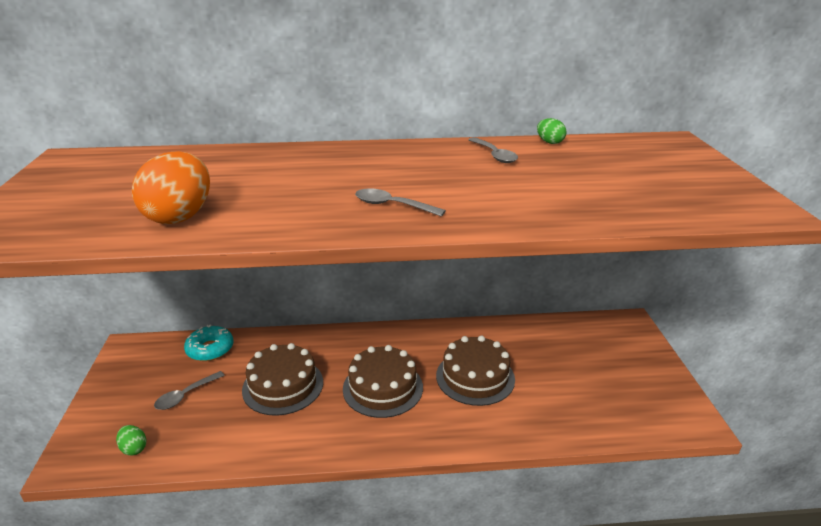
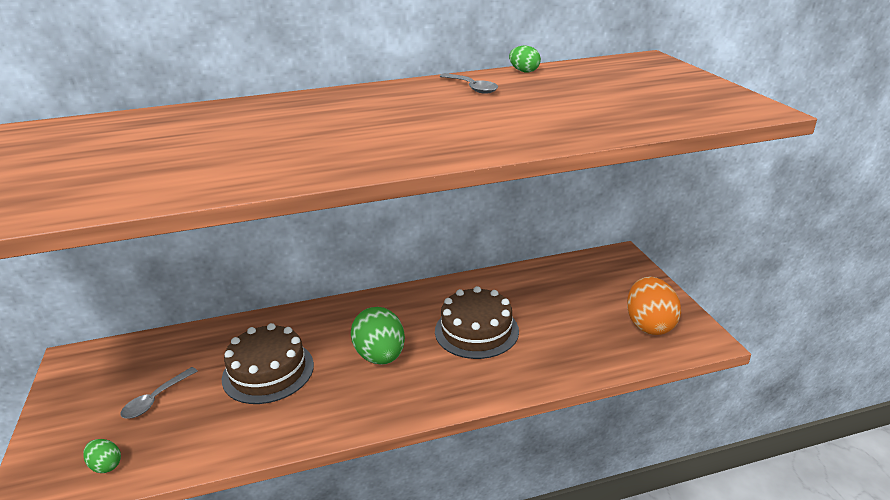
camera: 10 degrees left, 0 degrees up
(180, 216) = (139, 180): orange egg -> orange egg (649, 325)
(210, 349) = (174, 346): turquoise donut -> none
(383, 388) = (380, 356): brown cake -> green egg
(392, 205) = (379, 144): grey spoon -> none

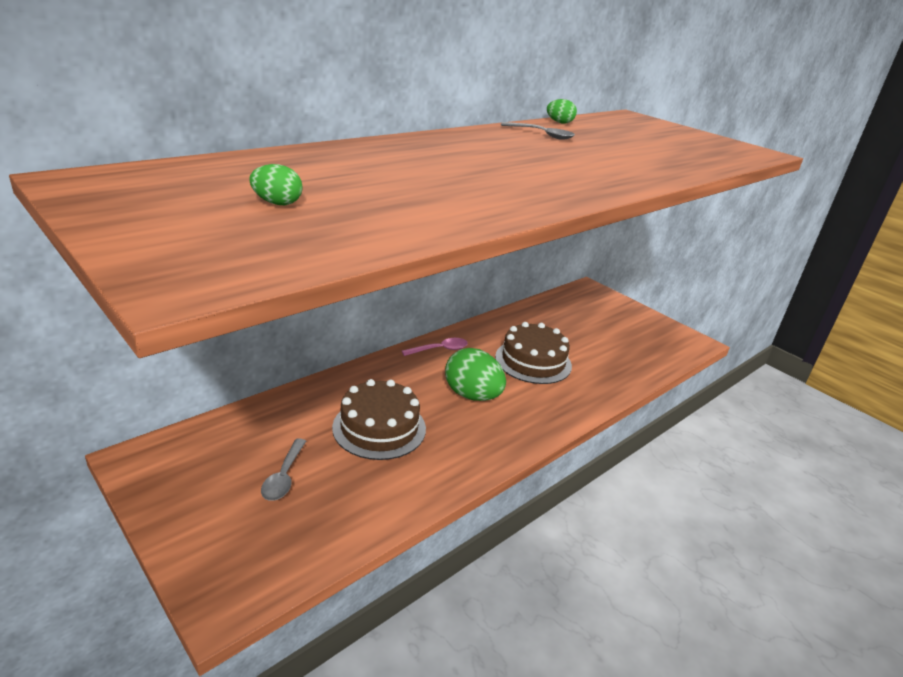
camera: 30 degrees left, 0 degrees up
(106, 465) = (291, 550): green egg -> green egg (277, 203)
(391, 303) = (439, 349): none -> pink spoon
(649, 325) = (652, 337): orange egg -> none

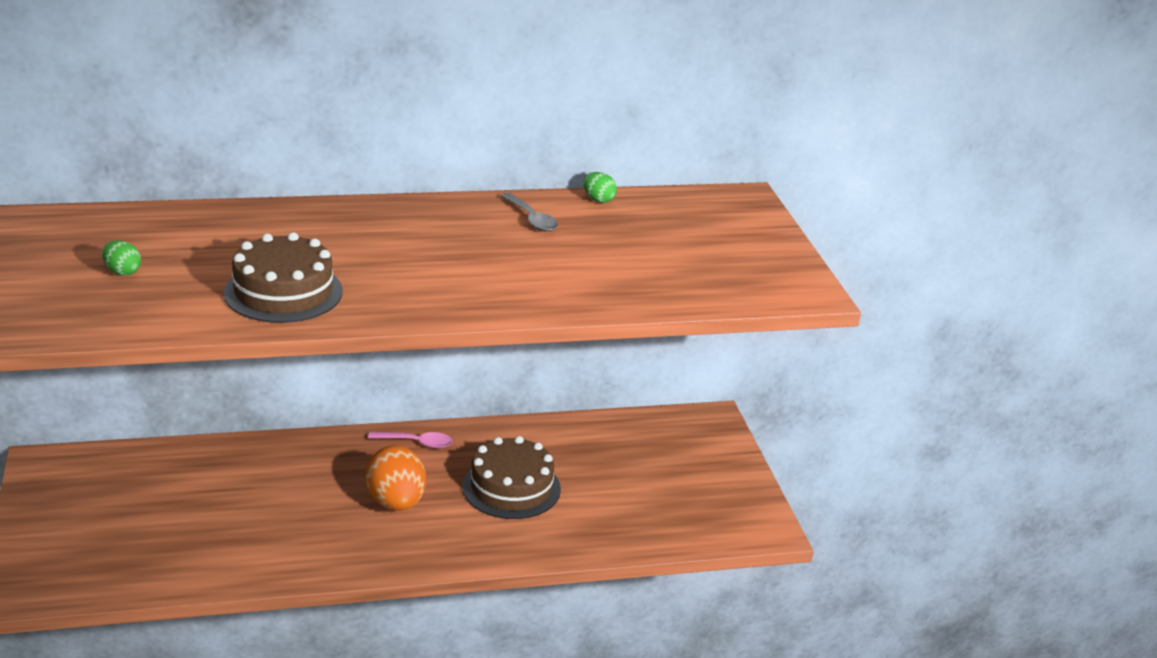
camera: 30 degrees right, 0 degrees up
(284, 477) = (143, 517): grey spoon -> none
(379, 427) = (267, 503): brown cake -> brown cake (283, 292)
(472, 395) = (396, 502): green egg -> orange egg

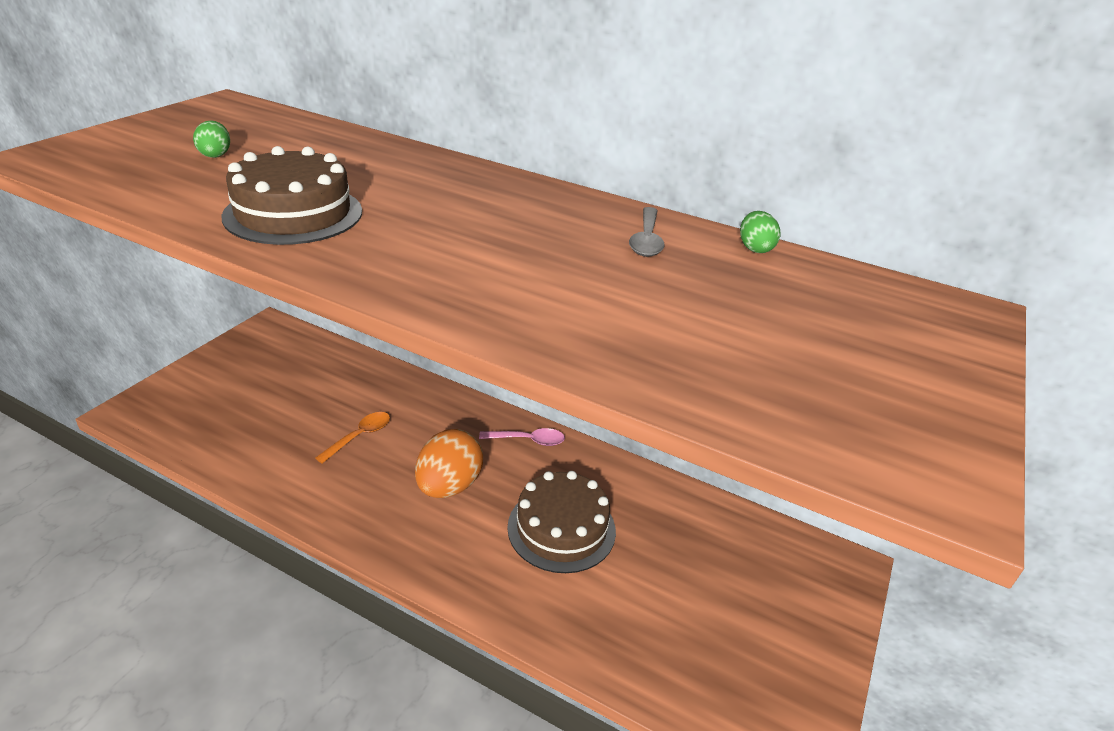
camera: 40 degrees right, 5 degrees up
(274, 506) = (359, 436): none -> orange spoon
(416, 443) = (528, 440): pink spoon -> pink spoon turned 45 degrees counterclockwise

